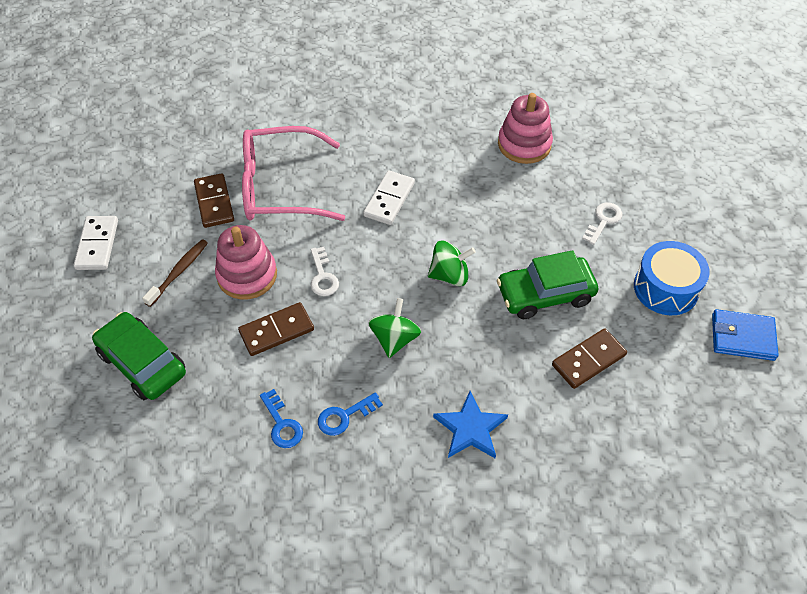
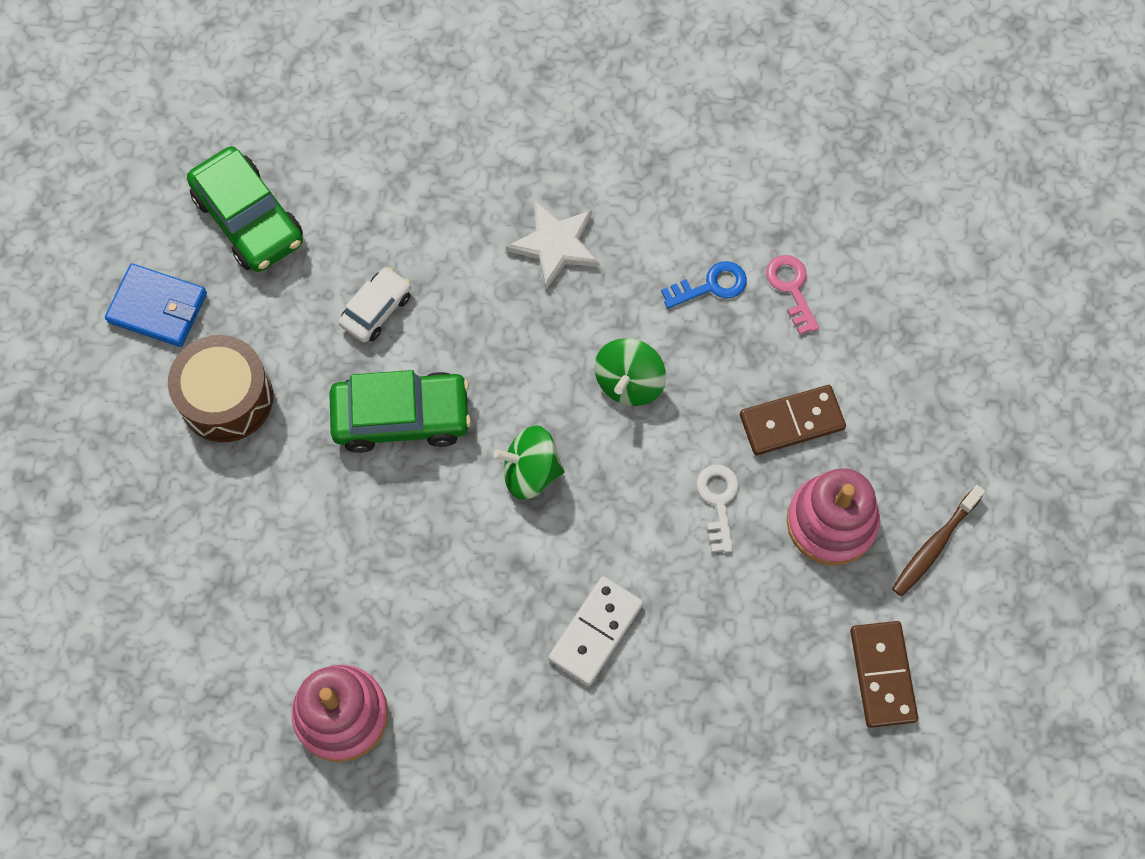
camera: 170 degrees left, 15 degrees up
(97, 245) = (1065, 619): white domino -> none
(142, 363) = (977, 403): green car -> green car (249, 219)
(280, 187) = (771, 690): pink glasses -> none
(282, 424) = (791, 288): blue key -> pink key
(470, 428) = (555, 245): blue star -> white star
(588, 360) = (376, 309): brown domino -> white car
(603, 221) = (269, 530): white key -> none
(666, 288) = (226, 398): blue drum -> brown drum

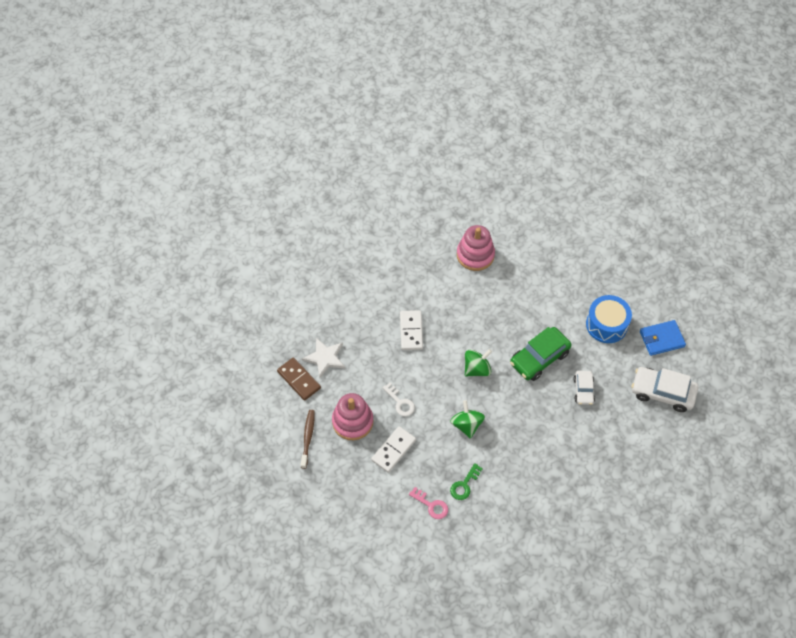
camera: 145 degrees right, 10 degrees down
(226, 398) = (606, 325): brown drum -> blue drum
(249, 219) = (662, 392): green car -> white car
(555, 245) = (538, 460): white star -> white star (325, 358)
(711, 285) = (464, 485): blue key -> green key
(792, 422) = (393, 450): brown domino -> white domino

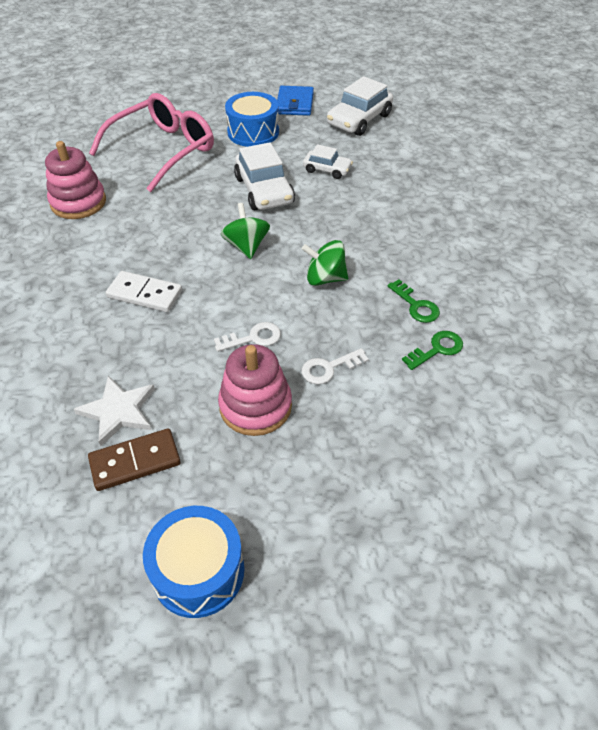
camera: 70 degrees left, 10 degrees down
(253, 432) = (198, 571): none -> blue drum
(308, 438) = (254, 479): brown toothbrush -> none
(393, 450) = (329, 368): white domino -> white key
(431, 505) = (437, 349): pink key -> green key
(539, 358) = (264, 190): green car -> white car
(554, 276) = (163, 150): none -> pink glasses

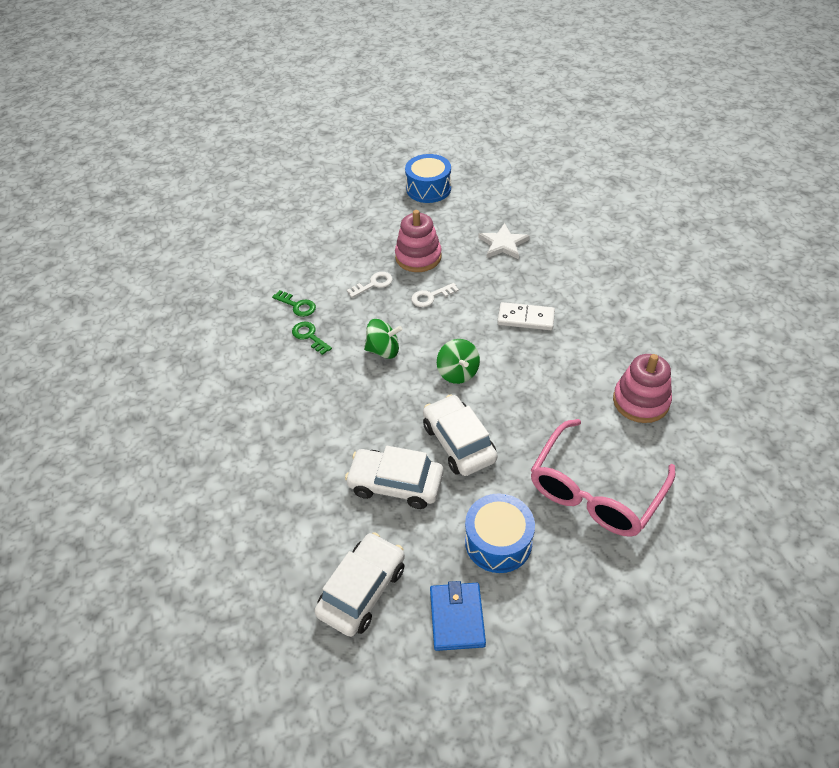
camera: 175 degrees right, 0 degrees up
(135, 461) = (480, 223): brown domino -> none
(327, 169) = (395, 484): white car -> white car, size x1.72
(437, 349) = (297, 305): green key -> green key turned 105 degrees counterclockwise

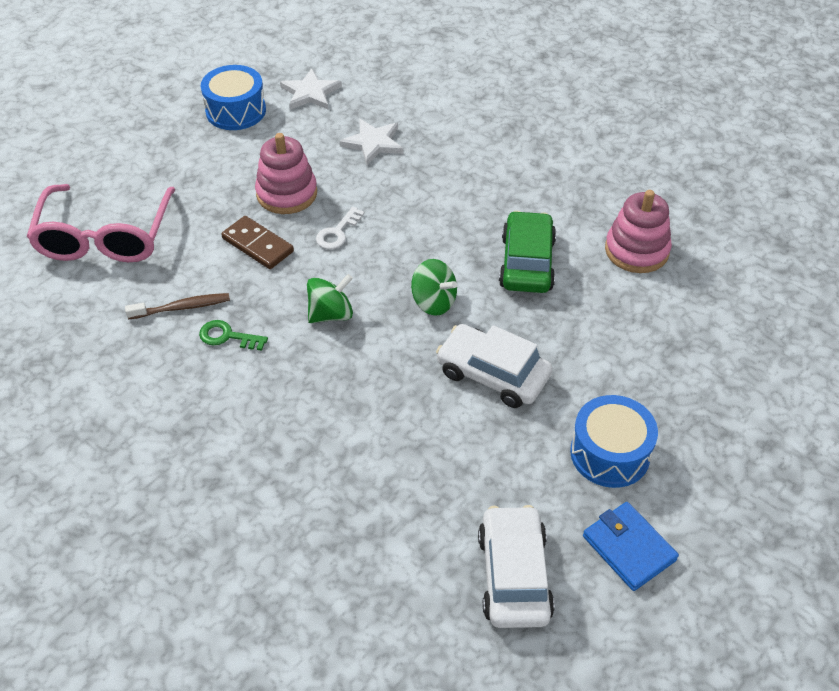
camera: 35 degrees left, 0 degrees up
(297, 305) = (182, 307): green key -> brown toothbrush
(373, 284) = (258, 245): white key -> brown domino
(395, 484) = (461, 450): white car -> none
(487, 193) = (310, 93): none -> white star
(526, 318) = (460, 214): white domino -> none
(547, 374) = (527, 263): none -> green car
(595, 491) = (661, 357): pink glasses -> pink glasses (105, 237)

